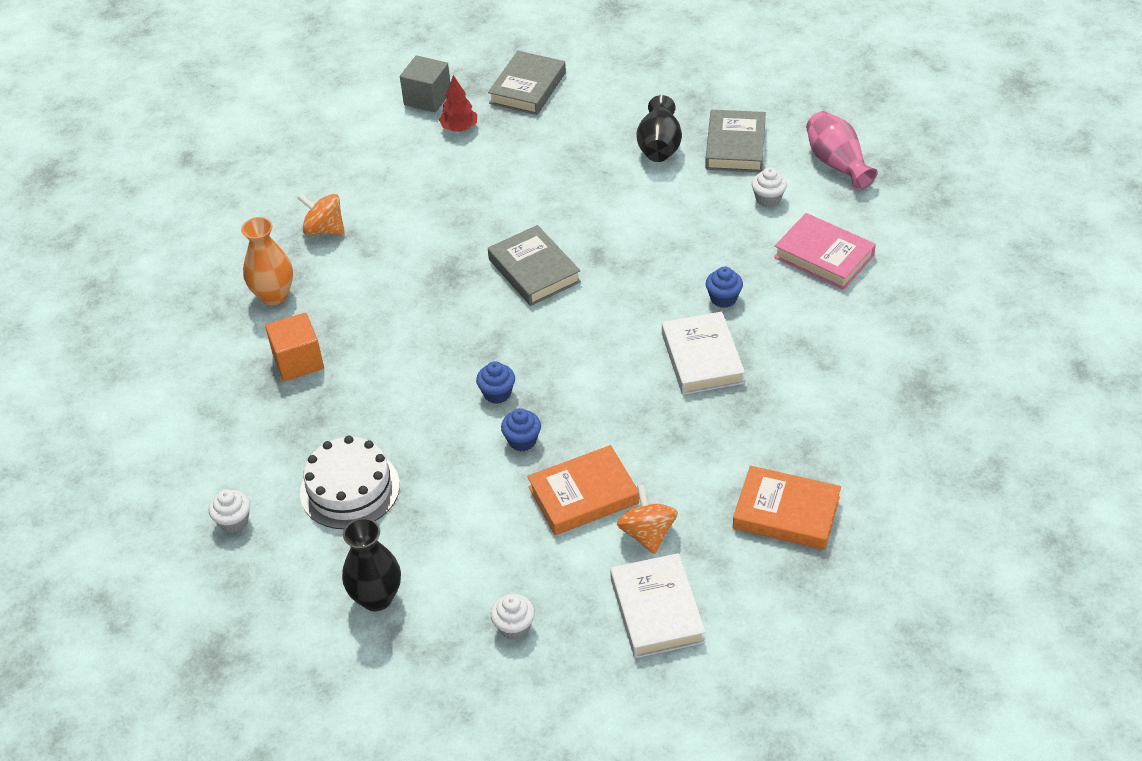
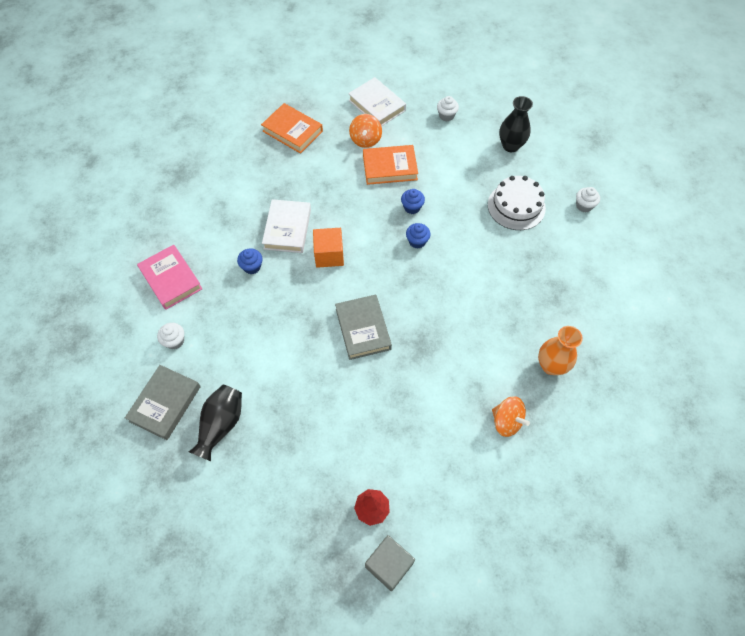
camera: 165 degrees left, 15 degrees up
(298, 361) = (538, 303): orange cube -> orange cube (329, 255)
(527, 88) = (295, 545): grey book -> none
(657, 610) = (377, 105): white book -> white book turned 45 degrees counterclockwise
(836, 163) = (106, 359): pink vase -> none

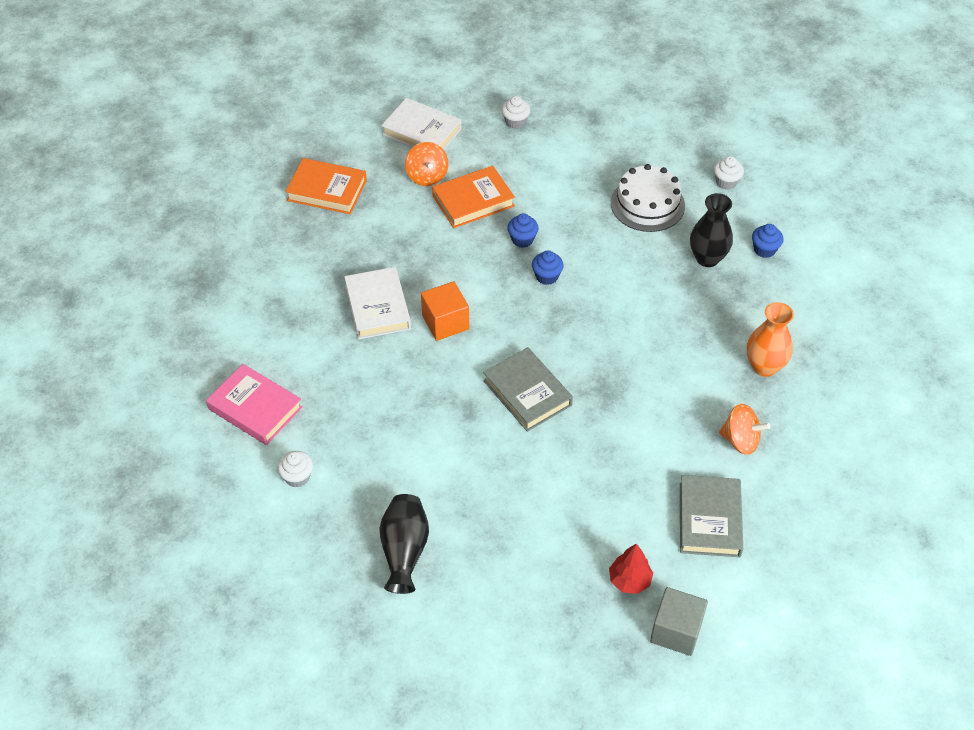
camera: 20 degrees left, 10 degrees down
(165, 404) = (321, 550): grey book -> grey book (709, 519)
(252, 267) = (354, 363): blue cupcake -> blue cupcake (764, 249)
(510, 146) = (610, 137): black vase -> black vase (707, 258)

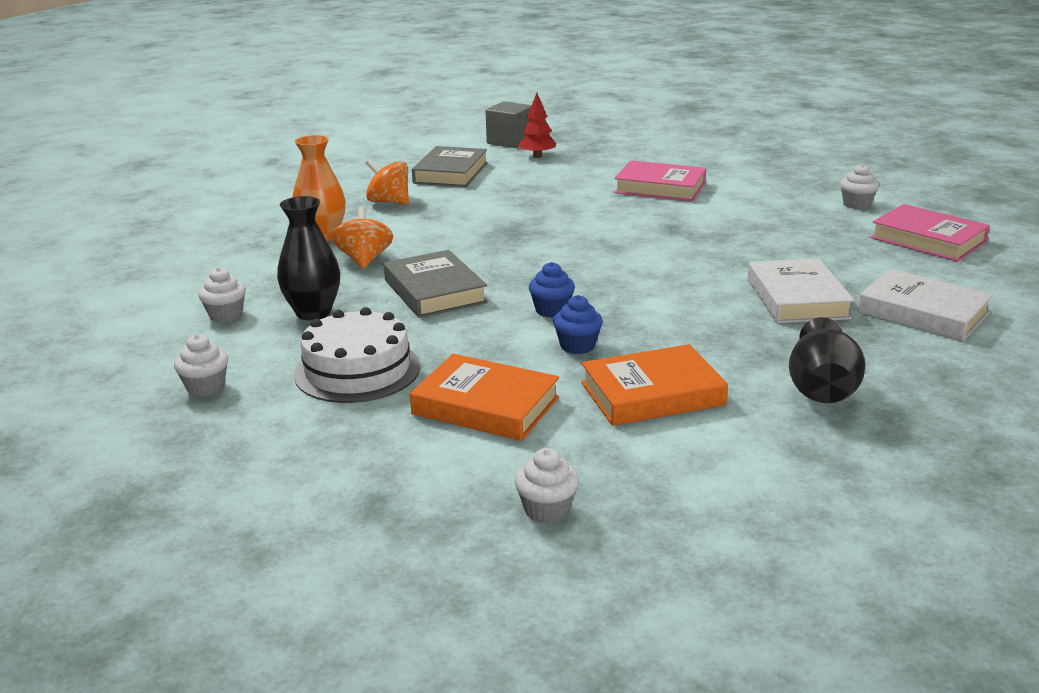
camera: 170 degrees left, 25 degrees down
(327, 190) = (930, 427): orange book -> orange book (485, 406)
(404, 550) = (737, 172): black vase -> black vase (822, 389)
(422, 132) = (756, 508): white book -> white book (923, 313)
(427, 176) = (738, 433): orange spinning top -> orange spinning top (364, 260)
(445, 322) = (700, 282): orange cube -> none
(484, 500) = (660, 188): none -> pink book
(527, 393) = (603, 234): grey book -> grey book (435, 291)
(764, 249) = (226, 315): blue cupcake -> white cupcake

